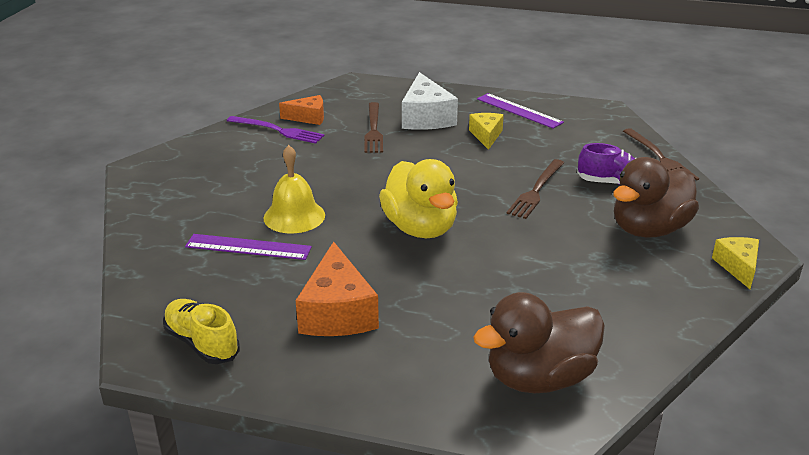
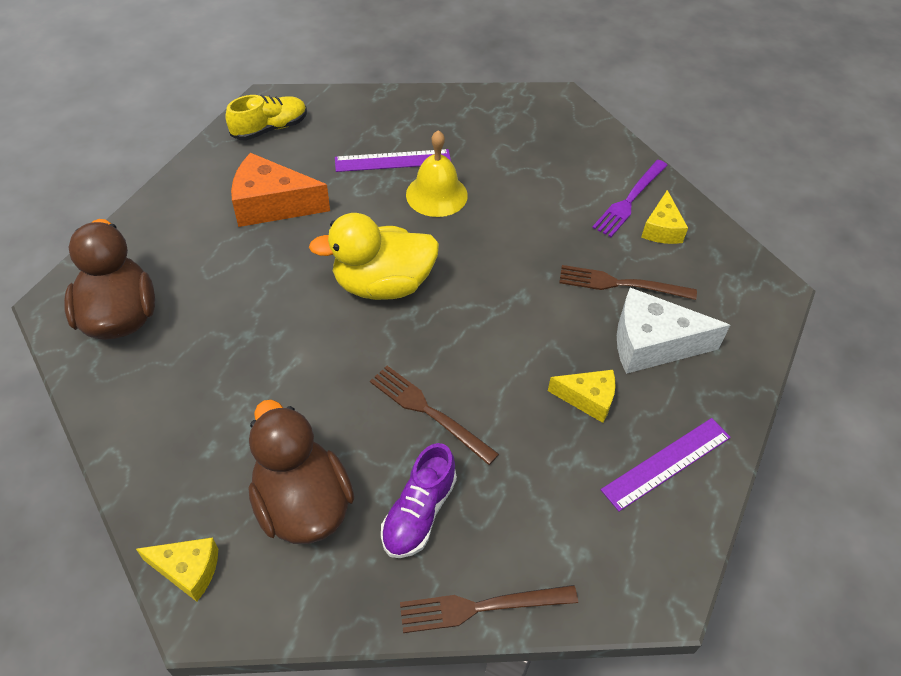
camera: 100 degrees right, 20 degrees up
(248, 247) = (393, 160): purple ruler -> purple ruler turned 60 degrees clockwise
(308, 118) = (662, 229): orange cheese -> yellow cheese

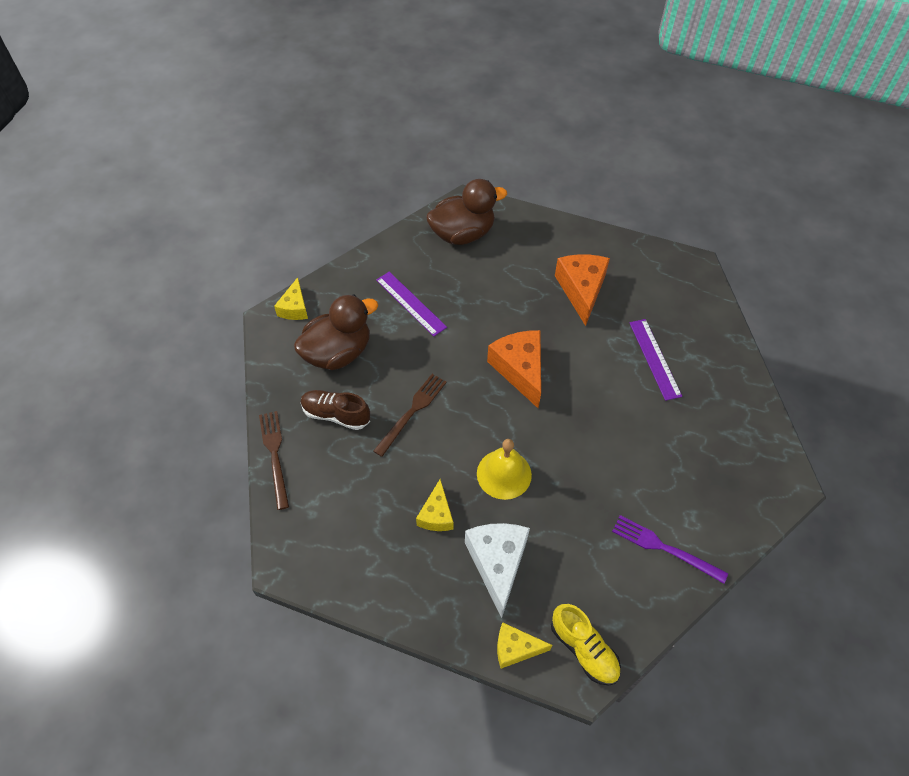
camera: 85 degrees right, 5 degrees up
(270, 128) = (664, 273): yellow shoe -> yellow shoe (584, 649)
(382, 284) = (519, 370): yellow duck -> orange cheese
(419, 513) = (336, 415): purple shoe -> brown shoe
(436, 194) = (624, 394): yellow bell -> yellow bell (504, 474)
(621, 284) = (558, 540): brown fork -> none
(662, 229) = (634, 576): yellow cheese -> yellow cheese (515, 648)
(667, 463) = (386, 571): purple ruler -> purple ruler (410, 303)

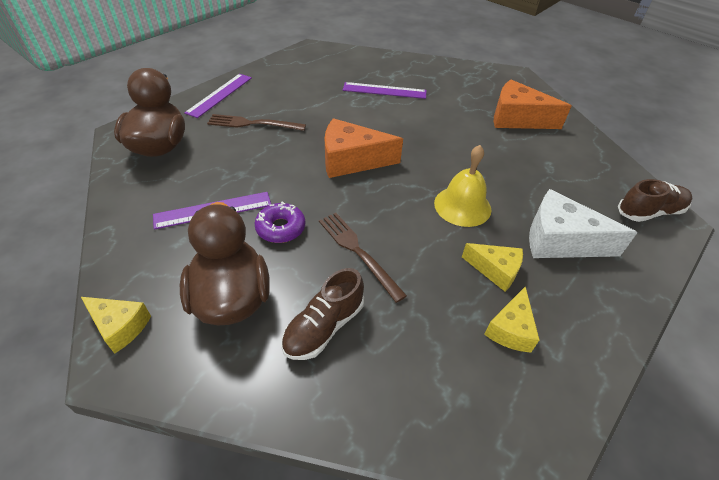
camera: 70 degrees left, 10 degrees down
(275, 455) = (354, 423): brown fork -> brown fork (253, 124)
(413, 353) = (281, 228): none -> purple donut
(515, 648) = (651, 256): yellow cheese -> yellow cheese (510, 329)
(556, 234) = (219, 95): none -> purple ruler
(581, 290) = (291, 101): orange cheese -> orange cheese (517, 119)
(584, 649) = (649, 212): yellow shoe -> brown shoe
(665, 548) = (558, 141): purple fork -> none

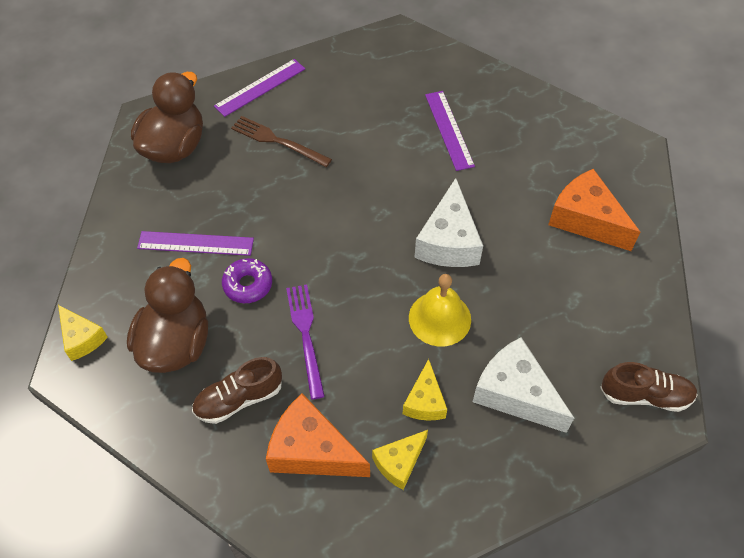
camera: 25 degrees right, 10 degrees up
(351, 160) = (356, 223): orange cheese -> orange cheese (311, 450)
(358, 252) = (306, 336): brown fork -> purple fork
(384, 90) = (449, 130): purple ruler -> purple ruler turned 45 degrees clockwise
(432, 154) = (448, 241): none -> white cheese
(495, 270) = (425, 401): yellow cheese -> yellow cheese turned 45 degrees clockwise

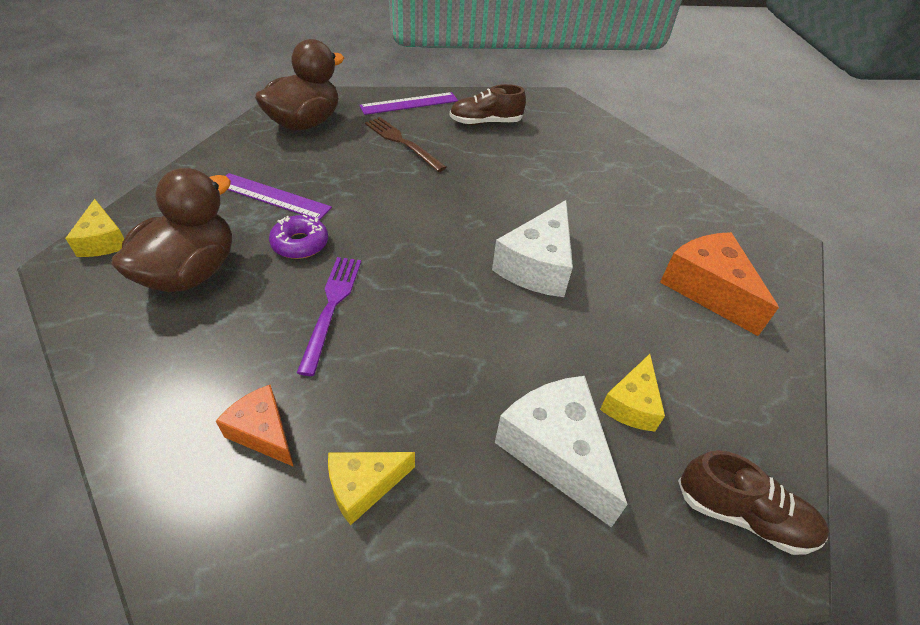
camera: 15 degrees right, 10 degrees down
(239, 399) = (217, 347): brown shoe -> brown shoe (485, 122)
(311, 450) = (263, 432): orange cheese -> orange cheese, size x0.59
(425, 401) = (434, 421): yellow cheese -> yellow cheese (631, 404)
(439, 318) = (494, 336): yellow bell -> none
(449, 130) = (578, 175): purple ruler -> none

